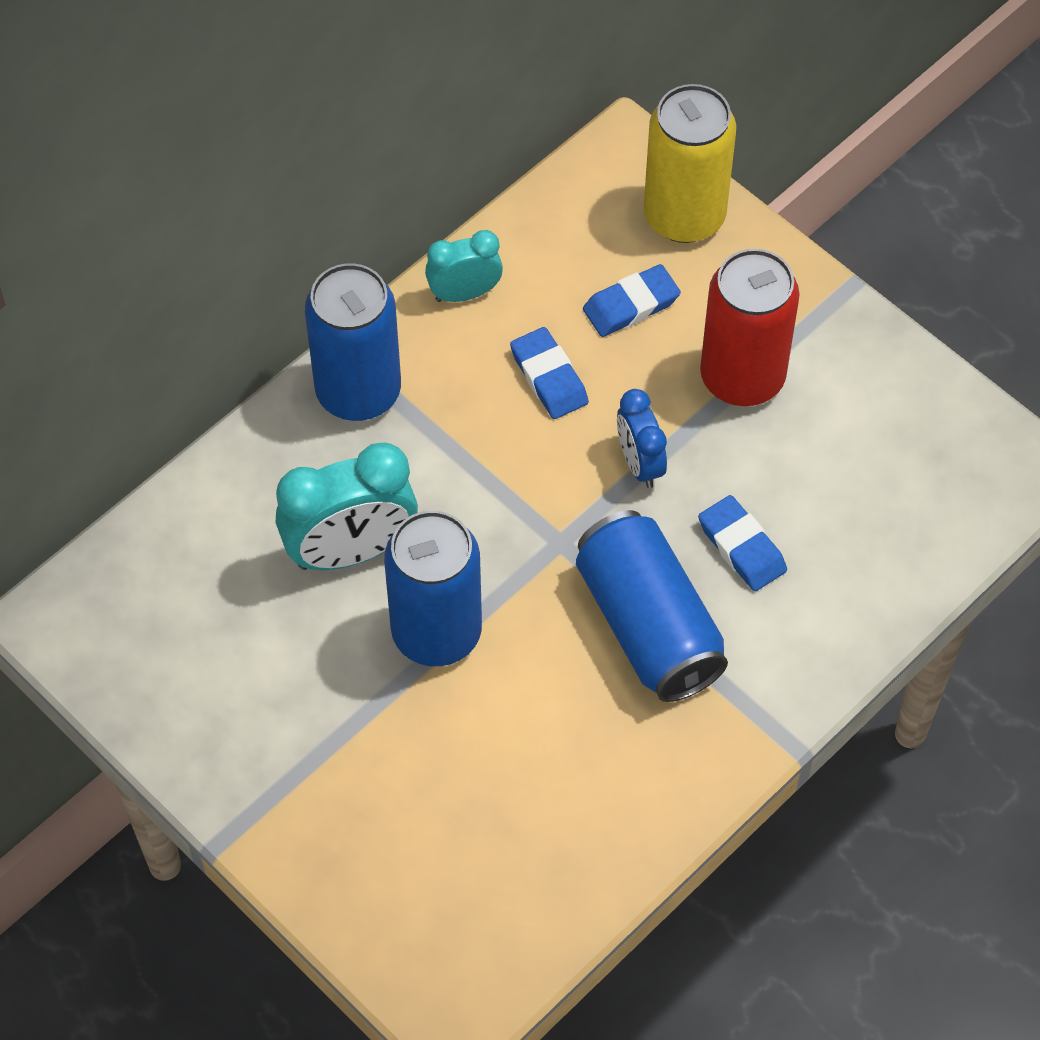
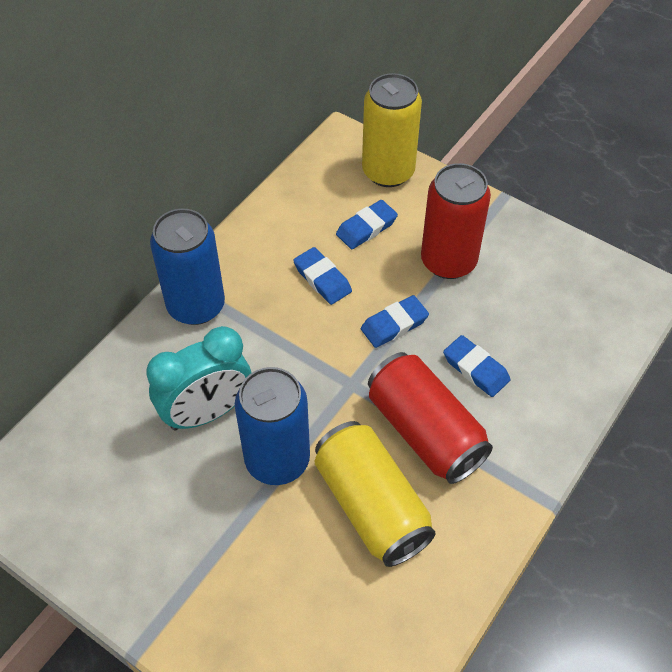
camera: 10 degrees left, 5 degrees down
(464, 293) = (257, 235): turquoise clock -> none
(552, 714) = (371, 505): none -> yellow can
(639, 463) = (394, 324): blue clock -> blue eraser
(648, 625) = (425, 431): blue can -> red can

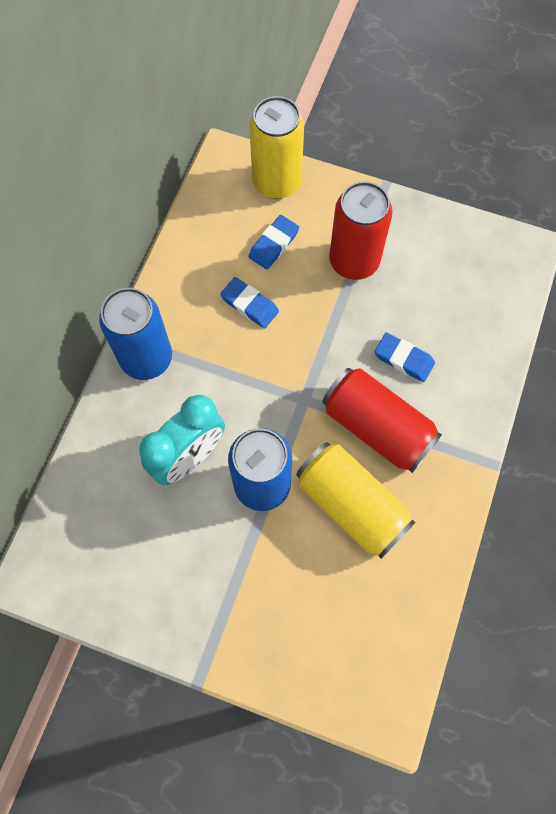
camera: 15 degrees left, 15 degrees up
(394, 324) = (324, 334): blue eraser -> none

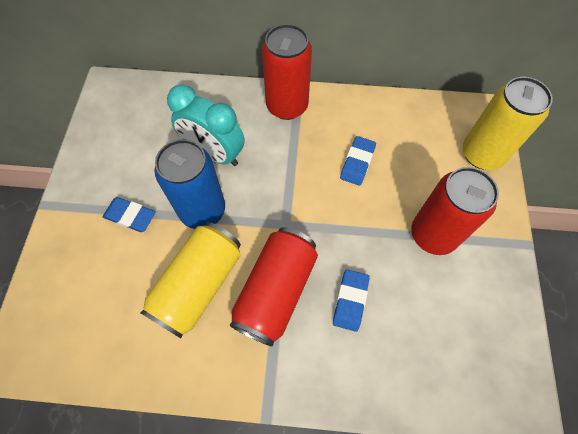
camera: 75 degrees right, 5 degrees down
(146, 358) = (287, 106): blue can -> red can
(273, 244) = (421, 166): blue eraser -> blue eraser (130, 216)

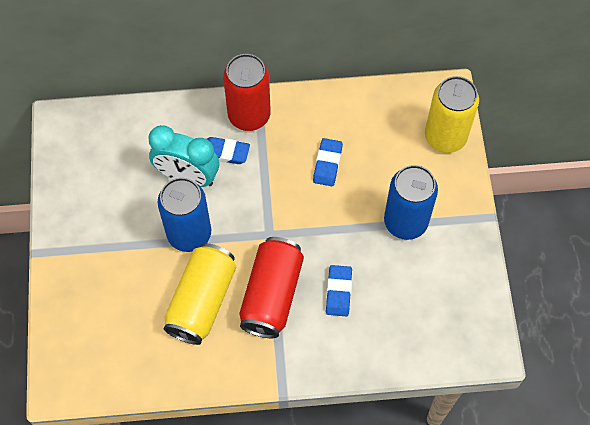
camera: 10 degrees left, 0 degrees up
(130, 216) = (122, 250): blue eraser -> blue eraser (225, 152)
(433, 234) = (405, 222): red can -> blue can

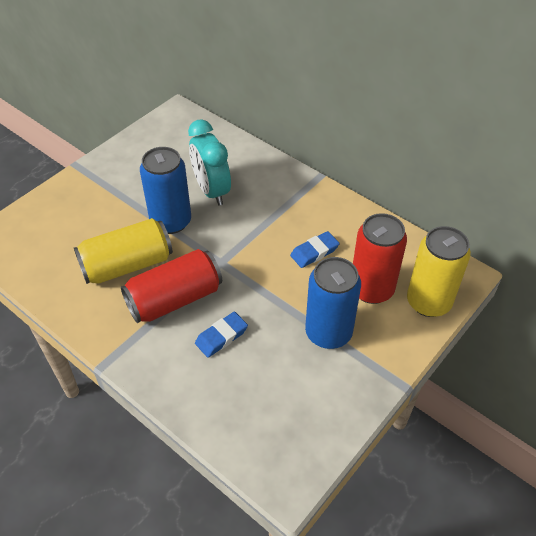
camera: 45 degrees right, 15 degrees down
(225, 152) = (253, 195): blue eraser -> none
(249, 115) = (295, 186): red can -> red can (371, 289)

